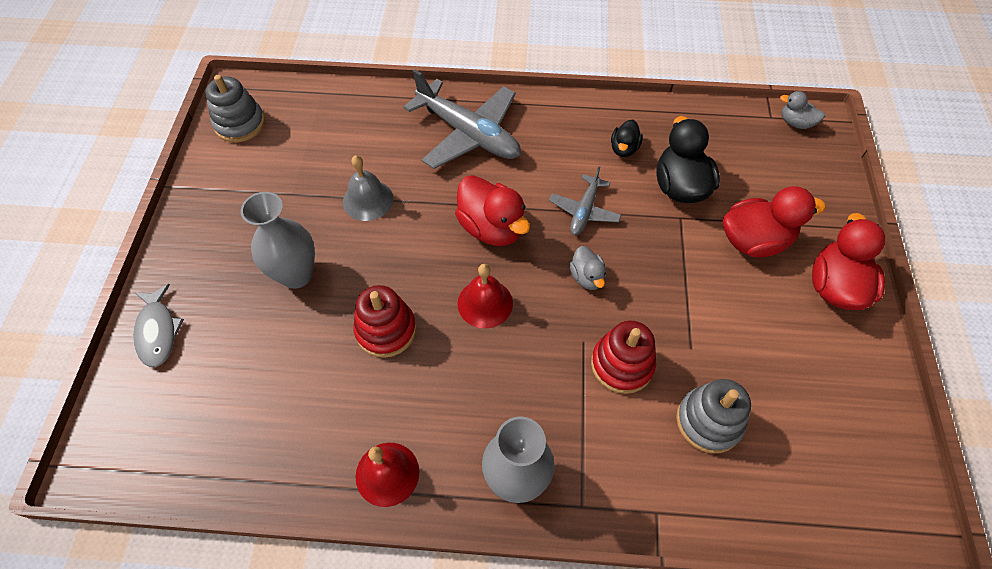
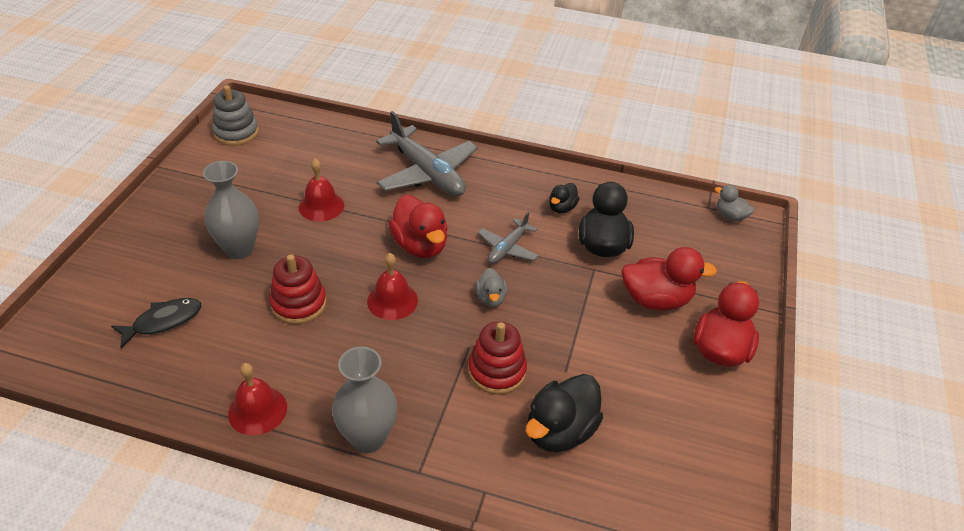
camera: 10 degrees right, 15 degrees down
(158, 331) = (109, 268): grey fish -> none
(244, 387) = (163, 321): none -> black fish
(368, 200) = (321, 206): grey bell -> red bell
(708, 421) = (560, 431): grey stacking toy -> black duck

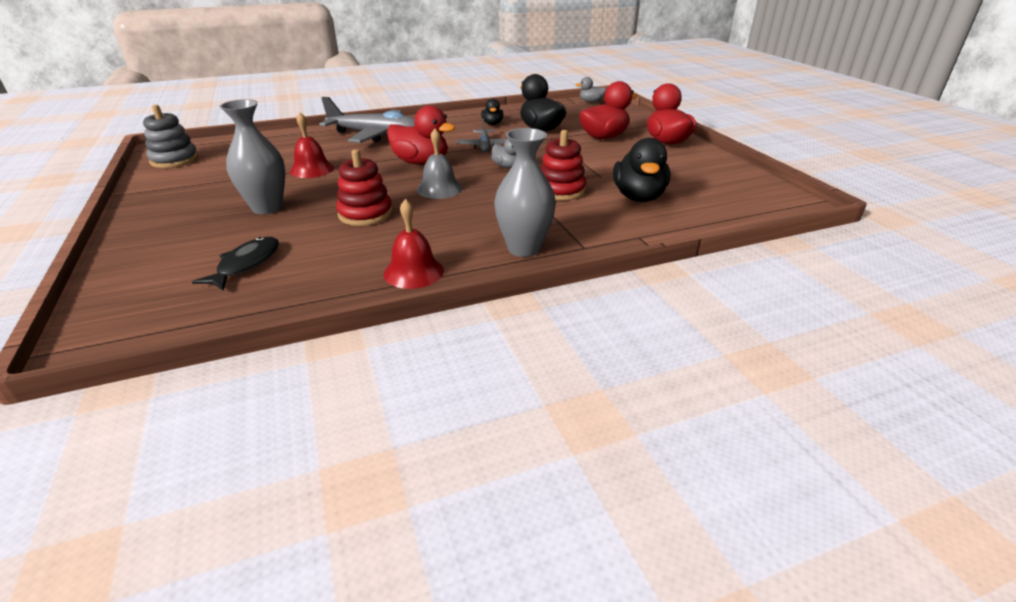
camera: 35 degrees left, 10 degrees down
(392, 300) = (439, 189): red bell -> grey bell

